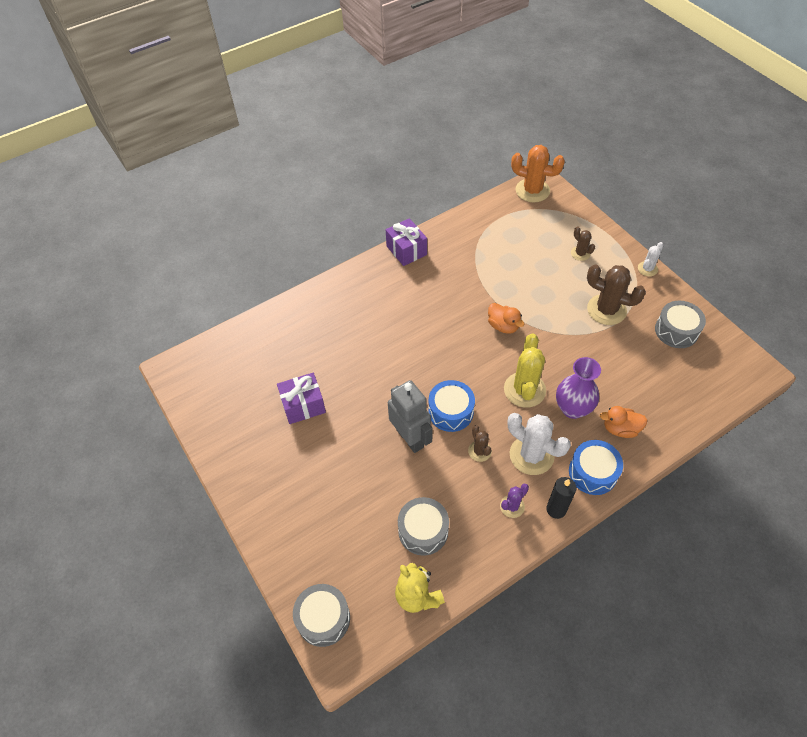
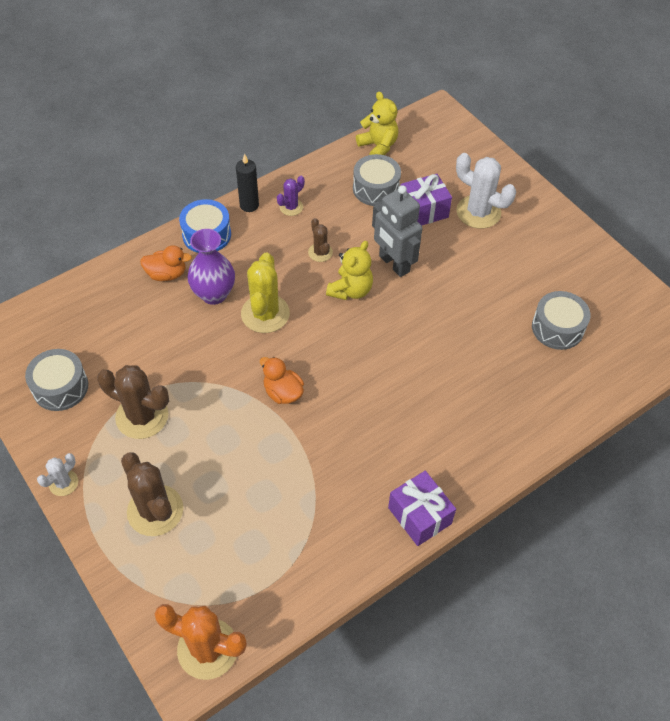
camera: 175 degrees right, 0 degrees up
(303, 405) = (517, 296): purple gift -> purple gift (423, 211)
(323, 618) = (455, 132): grey drum -> grey drum (557, 328)
(450, 411) = (350, 290): blue drum -> yellow teddy bear
(531, 455) = (266, 249): white cactus -> white cactus (478, 212)
(580, 253) = (155, 510): brown cactus -> brown cactus, size x1.88

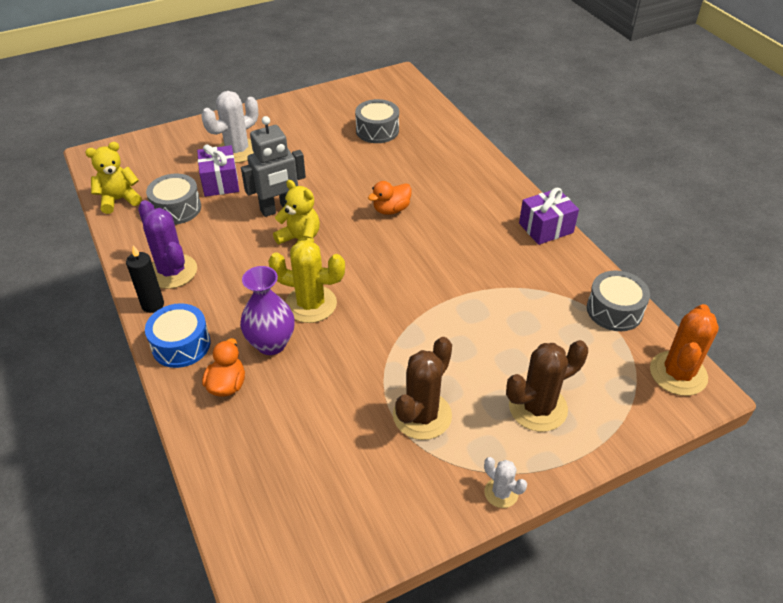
camera: 80 degrees left, 10 degrees down
(60, 387) = (368, 497): grey drum -> grey drum (614, 310)
(283, 392) = (411, 299): orange duck -> orange duck (391, 209)
(291, 207) = (172, 271): purple cactus -> purple cactus, size x1.88
(320, 252) = (244, 256): brown cactus -> none

